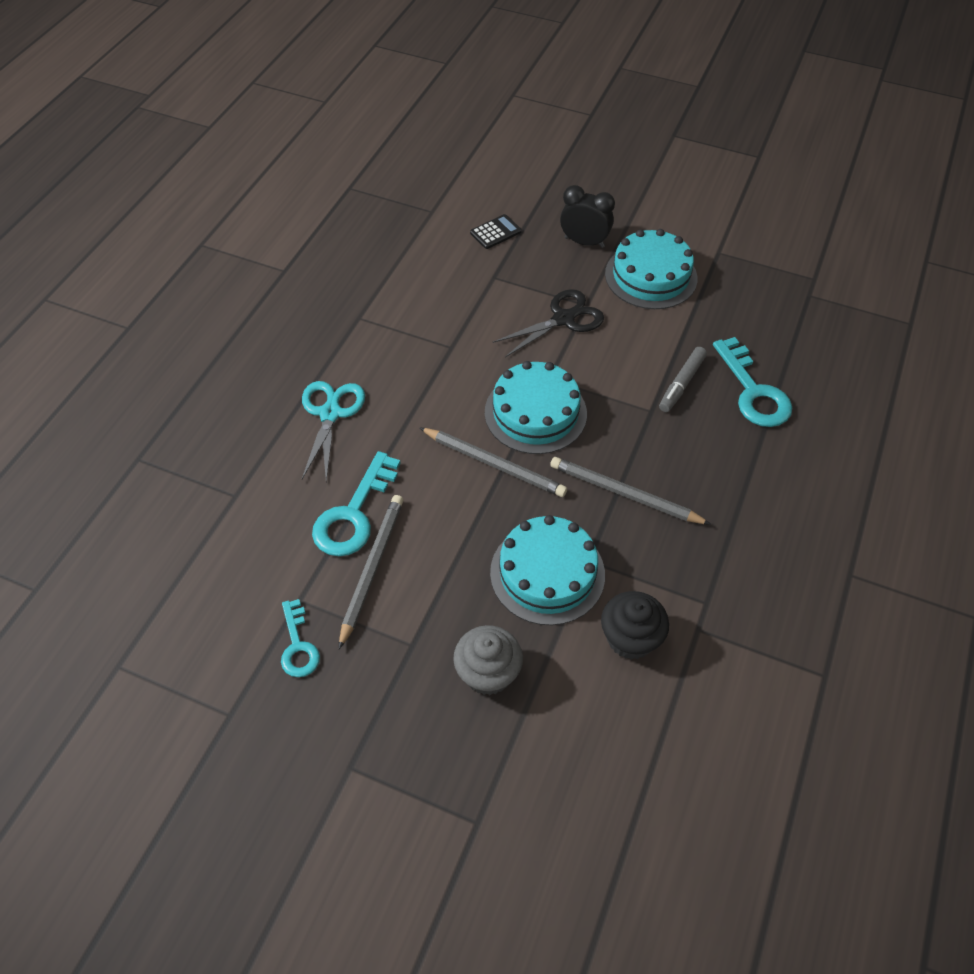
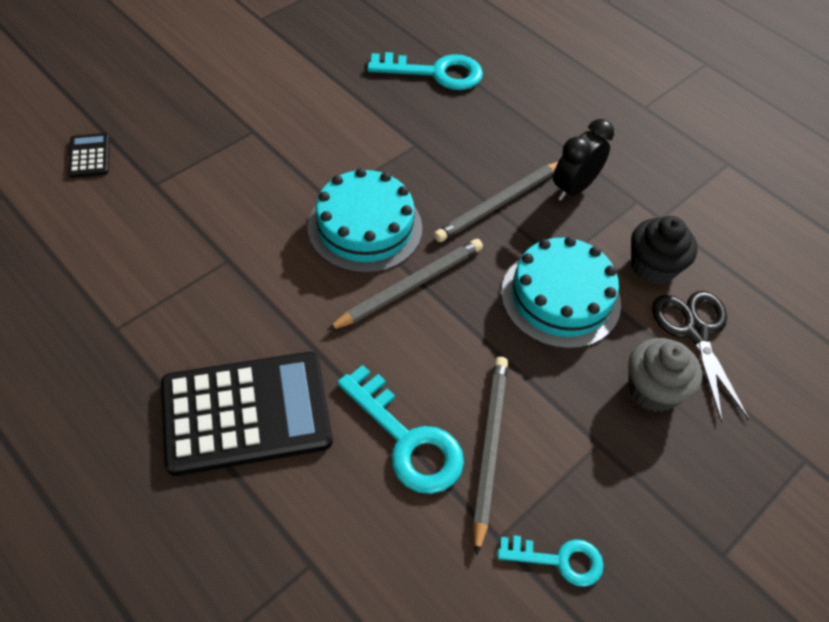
camera: 70 degrees left, 0 degrees up
(330, 414) = (246, 413): turquoise scissors -> black calculator
(371, 568) = (488, 448): grey pencil -> grey pencil turned 60 degrees clockwise
(563, 319) = (258, 155): black scissors -> black scissors (695, 332)
(584, 242) = (167, 96): black clock -> black clock (573, 188)
(651, 276) = (252, 72): turquoise cake -> none
(681, 384) = (397, 111): grey marker -> none

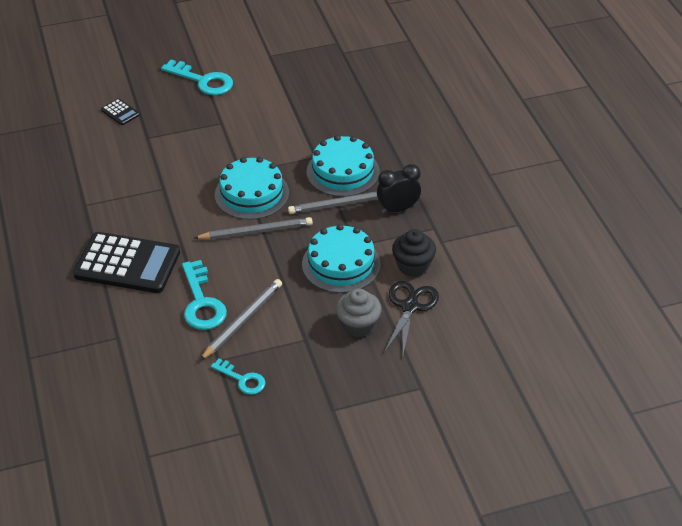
camera: 30 degrees right, 10 degrees down
(89, 156) = (120, 112): black calculator -> black calculator turned 120 degrees clockwise
(435, 73) = (360, 117): turquoise key -> turquoise key (203, 81)
(466, 156) = (343, 171): none -> turquoise cake

